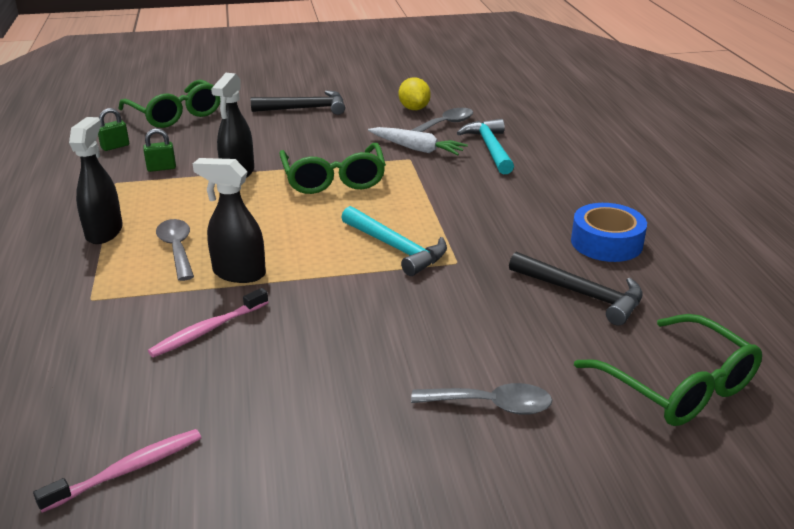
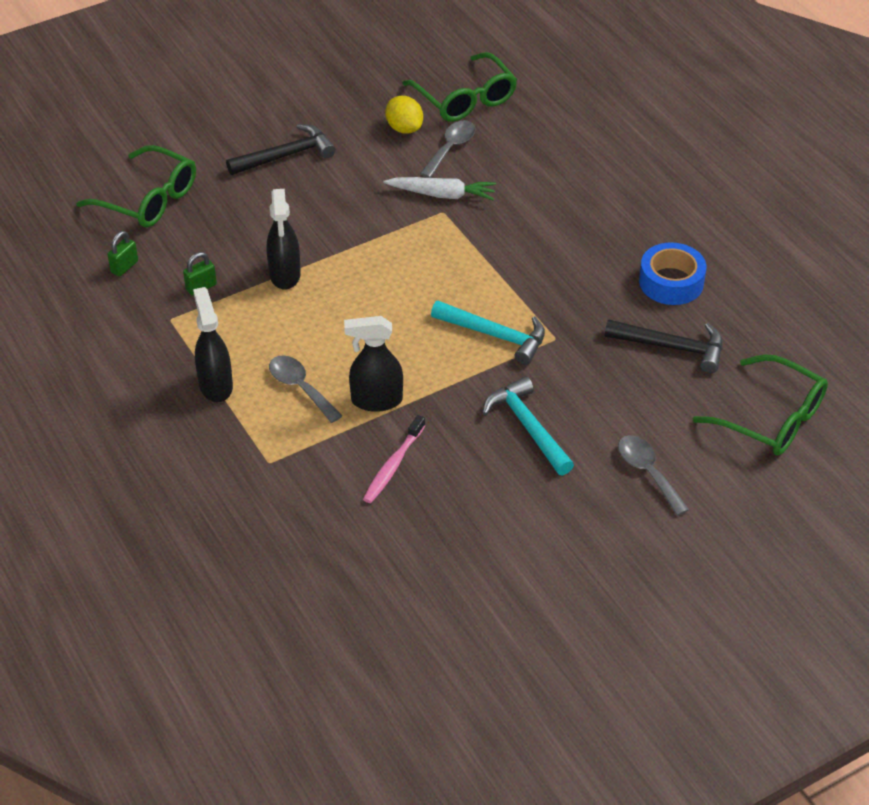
camera: 20 degrees left, 15 degrees up
(127, 470) = (423, 596): pink toothbrush -> none
(333, 179) = (385, 260): green glasses -> green glasses (465, 99)
(490, 148) = (514, 176): turquoise hammer -> turquoise hammer (527, 427)
(491, 405) = (647, 472): grey spoon -> grey spoon turned 105 degrees counterclockwise

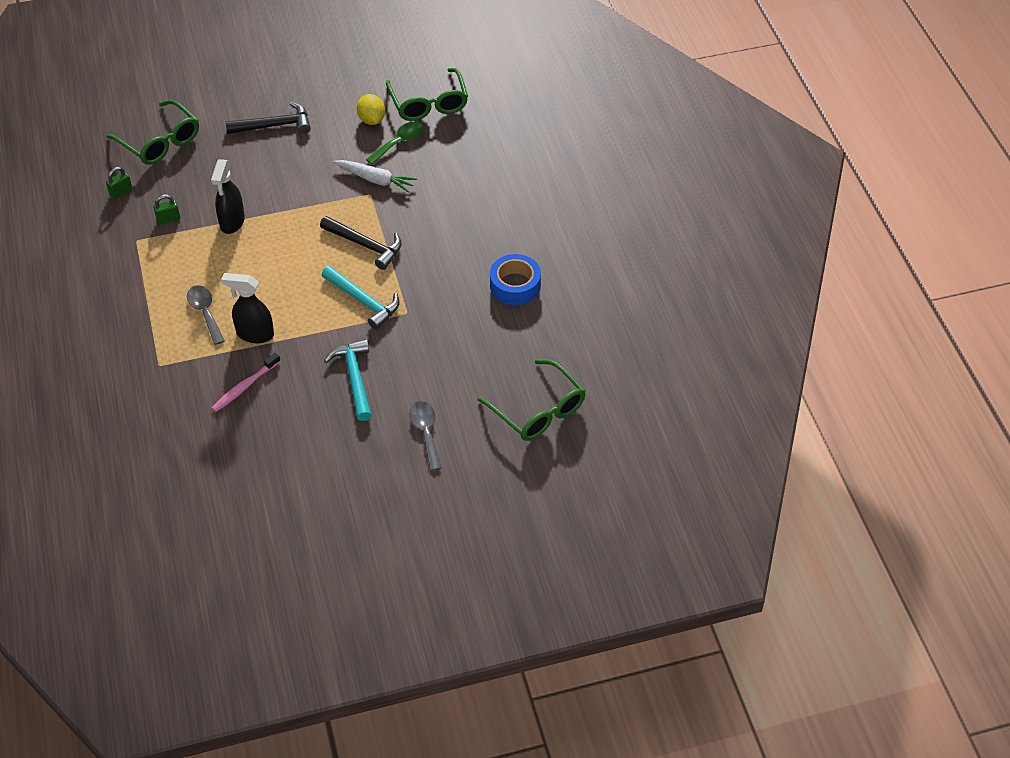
camera: 15 degrees right, 5 degrees up
(215, 385) = (146, 298): black spray bottle -> none
(451, 148) = (399, 143): grey spoon -> green spoon
(672, 347) = (491, 338): black hammer -> black hammer (365, 245)

